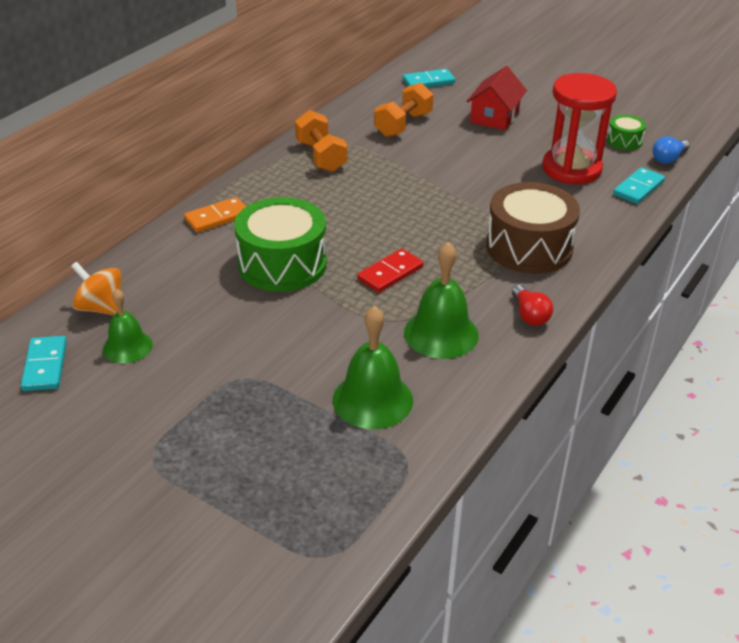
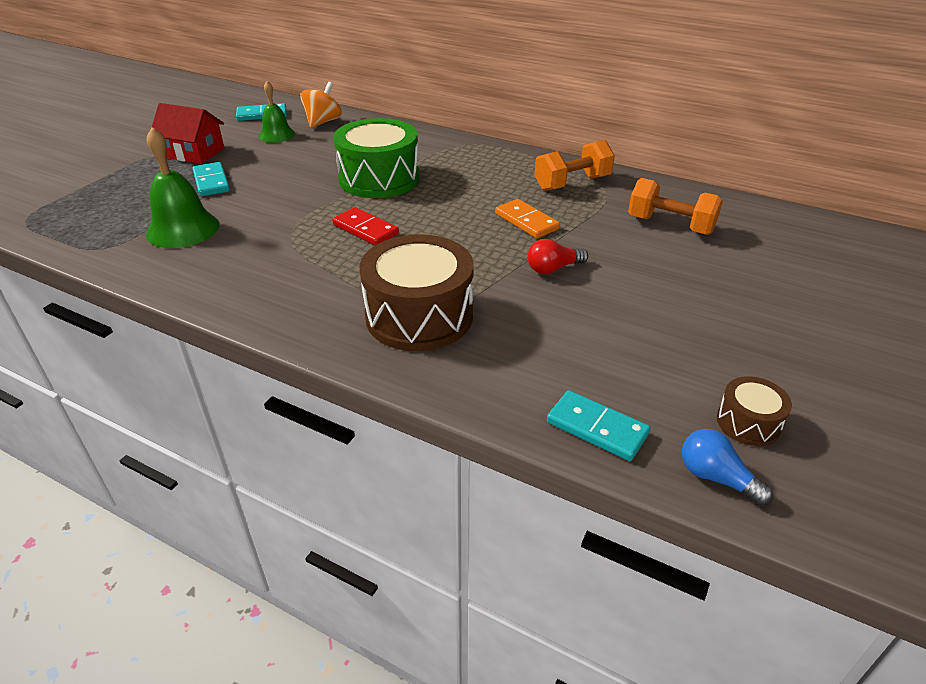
camera: 85 degrees right, 0 degrees up
(217, 217) = (448, 147): orange domino -> orange domino (526, 221)
(428, 82) = (800, 238): turquoise domino -> turquoise domino (211, 182)
(441, 333) = (265, 259): green bell -> none
(494, 117) = (739, 291): red house -> red house (193, 152)
(529, 315) = (286, 314): red light bulb -> red light bulb (553, 269)
(571, 169) = (626, 358): red hourglass -> none
(624, 141) = (748, 423): green drum -> brown drum

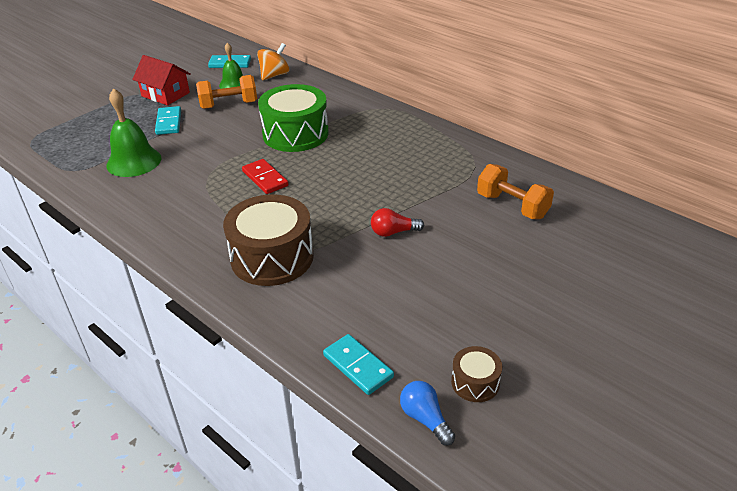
camera: 15 degrees right, 0 degrees up
(526, 221) = (393, 187): orange domino -> none
(572, 183) = (450, 156): orange dumbbell -> orange dumbbell (229, 105)

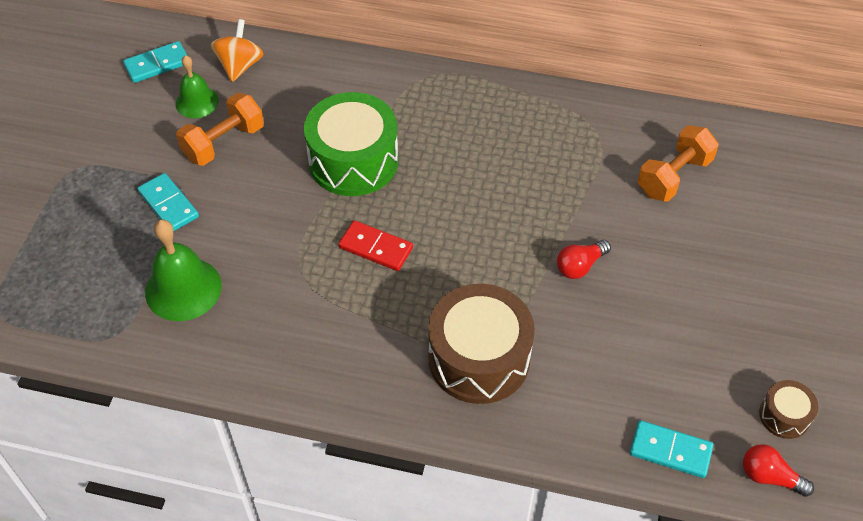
camera: 30 degrees left, 15 degrees up
(165, 94) = (116, 155): red house -> none
(425, 419) = (769, 477): blue light bulb -> red light bulb
(512, 206) = (673, 176): orange dumbbell -> orange dumbbell turned 60 degrees counterclockwise

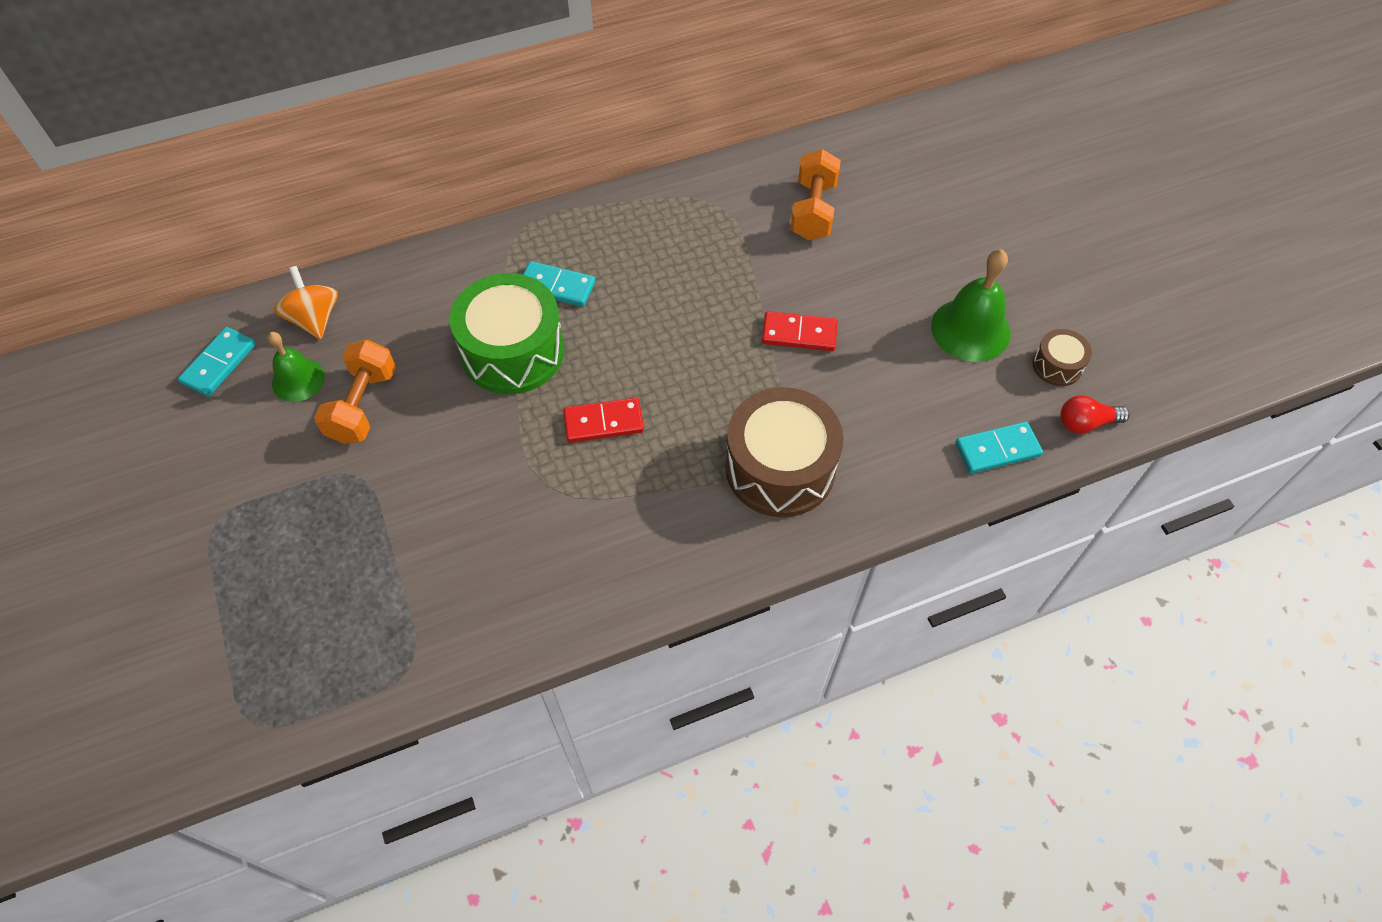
camera: 35 degrees left, 5 degrees up
(168, 204) = (355, 500): turquoise domino -> turquoise domino (557, 286)
(183, 289) = (443, 575): green bell -> green bell (970, 329)
(580, 266) = (799, 333): red light bulb -> red domino

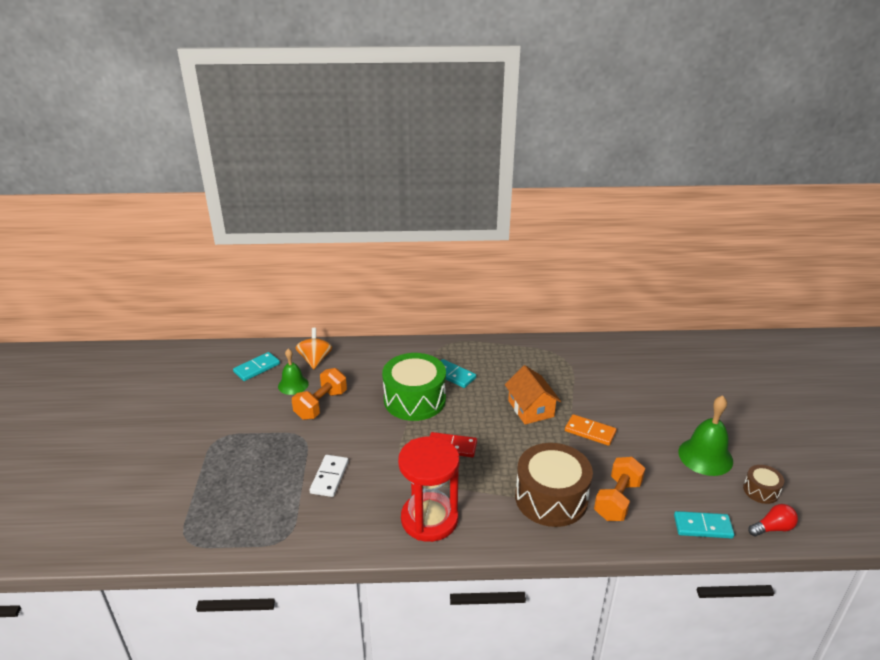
camera: 20 degrees right, 25 degrees down
(434, 537) = (329, 477): none -> white domino
(617, 561) = (429, 519): none -> red hourglass
(699, 316) = (531, 408): none -> orange house
(799, 333) = (590, 431): red domino -> orange domino
(813, 210) = (622, 373): orange dumbbell -> orange dumbbell (617, 500)
(1086, 423) = (772, 528): red light bulb -> red light bulb turned 150 degrees clockwise

